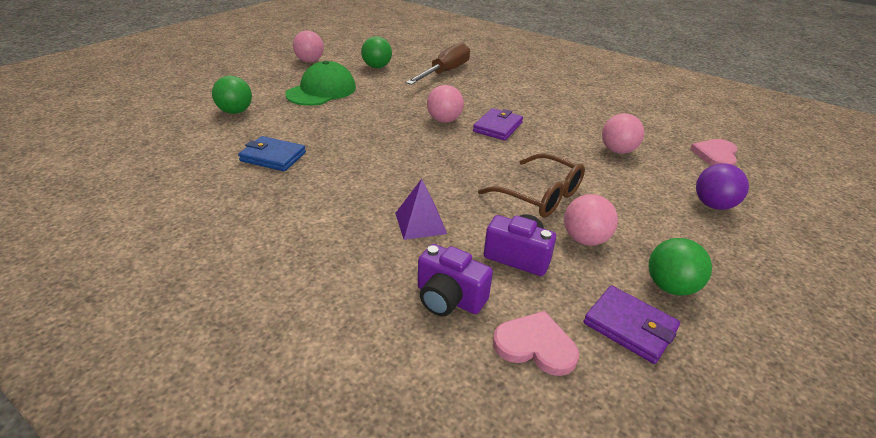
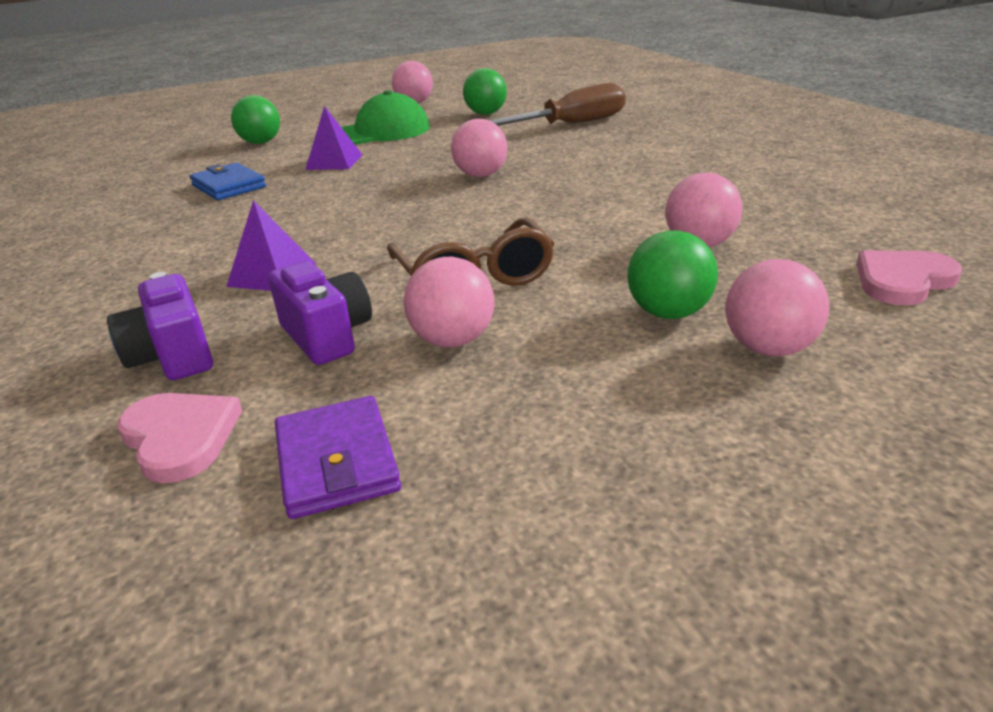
camera: 35 degrees right, 5 degrees down
(326, 122) = (334, 162): none -> purple pyramid
(497, 127) = (545, 191): purple wallet -> none
(670, 286) = (489, 435): green ball -> green ball (669, 313)
(713, 205) = (769, 348): purple ball -> pink ball

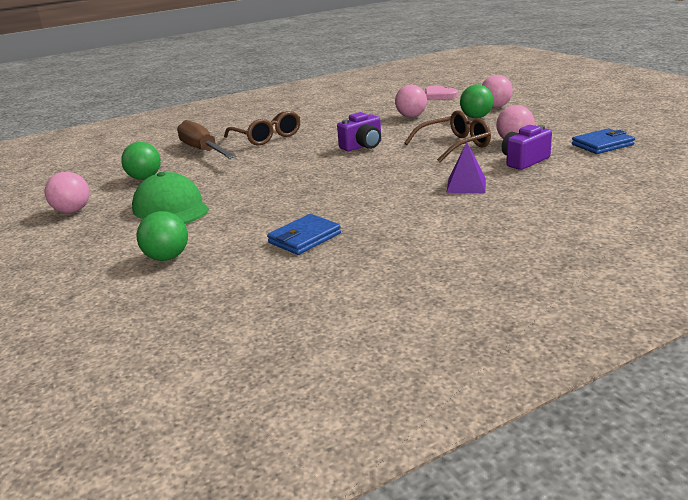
camera: 95 degrees left, 5 degrees down
(173, 356) = (561, 185): purple camera -> purple camera (363, 146)
(180, 437) = (613, 168): pink heart -> none
(334, 162) = (253, 210): purple pyramid -> none
(337, 462) = (602, 145): purple wallet -> blue wallet
(481, 175) = (306, 161): pink ball -> none
(613, 149) = (267, 137): none -> brown glasses

